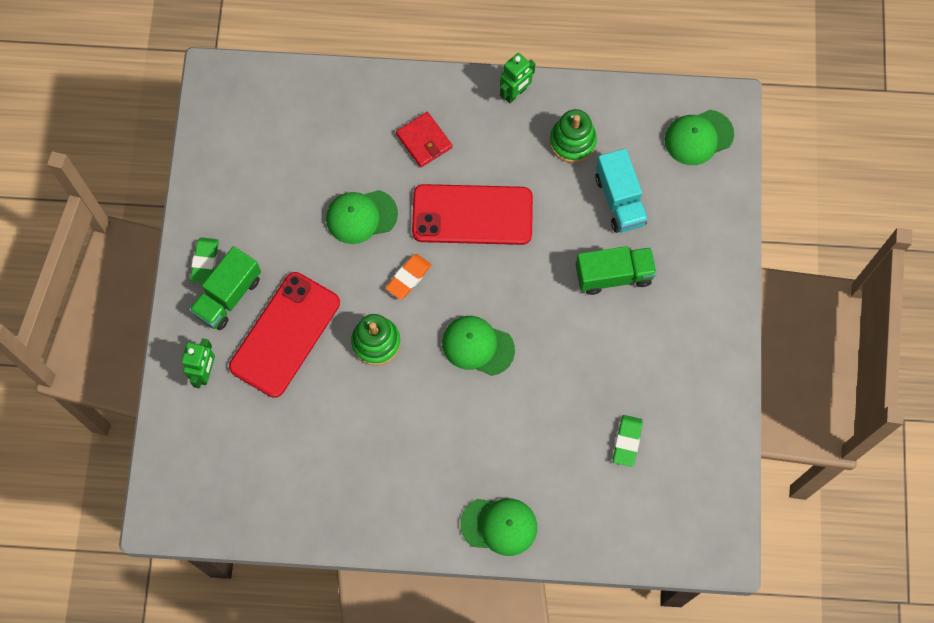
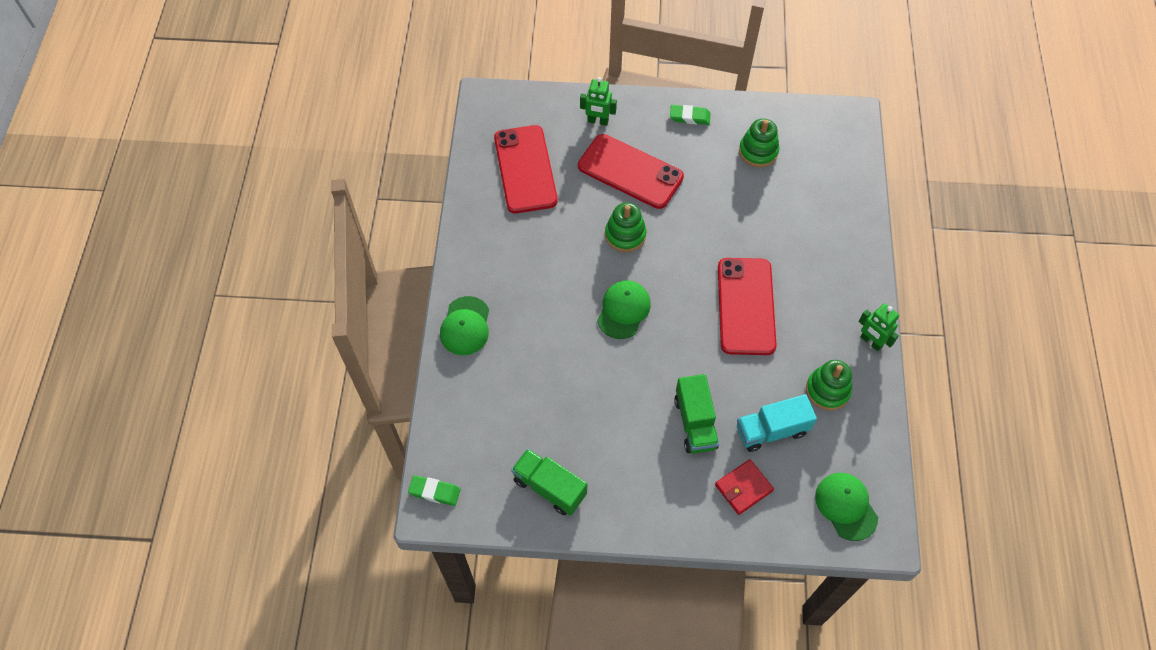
camera: 90 degrees right, 10 degrees down
(228, 296) = (661, 133): green truck -> green truck (549, 487)
(261, 187) = (758, 151): none -> green stacking toy
(276, 461) = (525, 169): none -> red phone
(361, 216) = (737, 222): green cap -> none
(408, 278) = (683, 258): orange eraser -> none
(424, 141) = (813, 268): red wallet -> red wallet (743, 488)
(627, 441) = (536, 429): green eraser -> green eraser (434, 492)

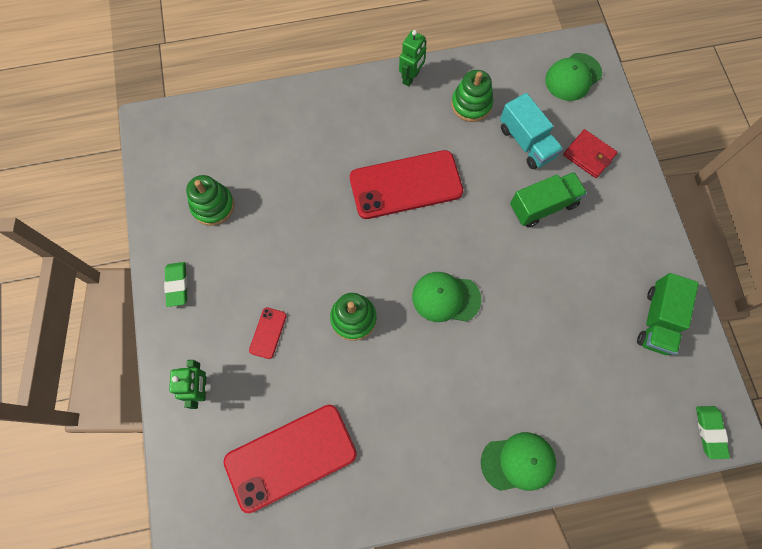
camera: 105 degrees left, 10 degrees up
(630, 172) = (268, 333): red phone -> red phone, size x0.42

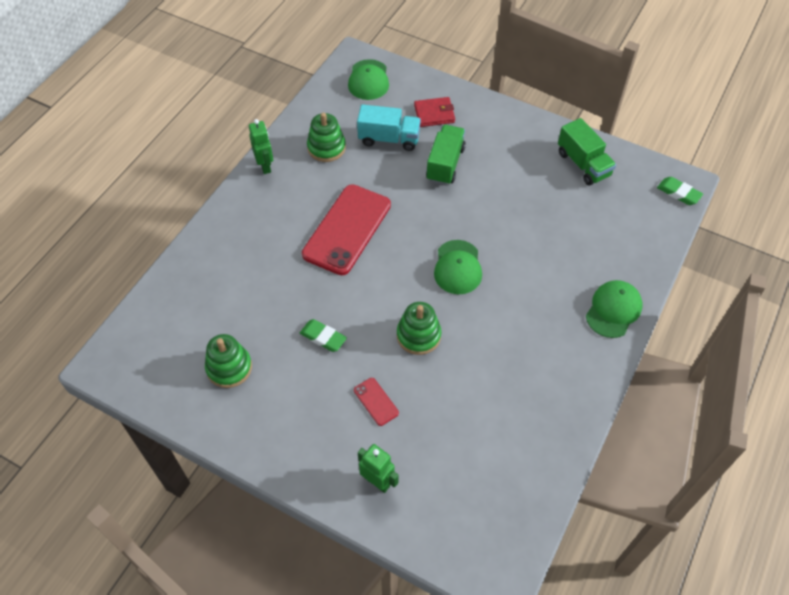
camera: 50 degrees left, 15 degrees down
(177, 285) = (271, 441): green eraser -> green eraser (323, 337)
(290, 457) = (489, 454): red phone -> none
(445, 298) = (457, 267): green cap -> green cap turned 45 degrees counterclockwise

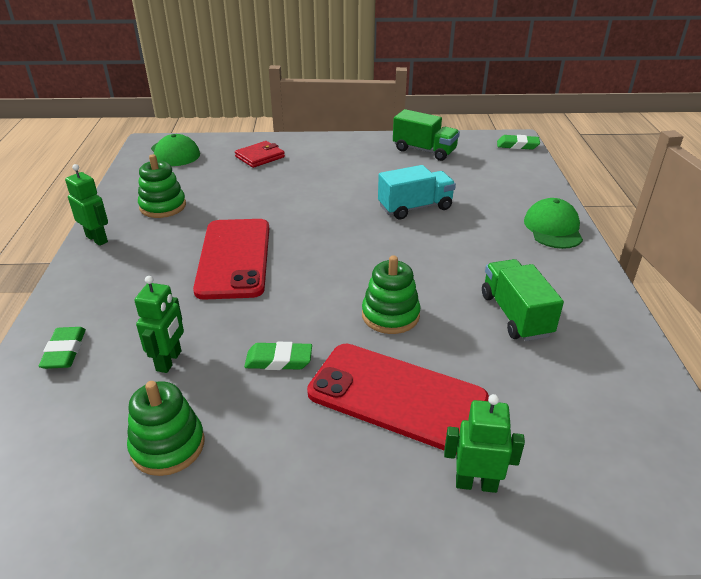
camera: 30 degrees left, 20 degrees down
(204, 267) = (64, 351): none -> green eraser
(259, 305) = (169, 361): none -> green robot
(376, 401) = (397, 396): red phone -> red phone, size x2.36
(389, 139) = (227, 183): turquoise truck -> turquoise truck (415, 207)
(445, 164) = (300, 184): green truck -> green truck (515, 315)
(457, 267) = (380, 248): green cap -> none

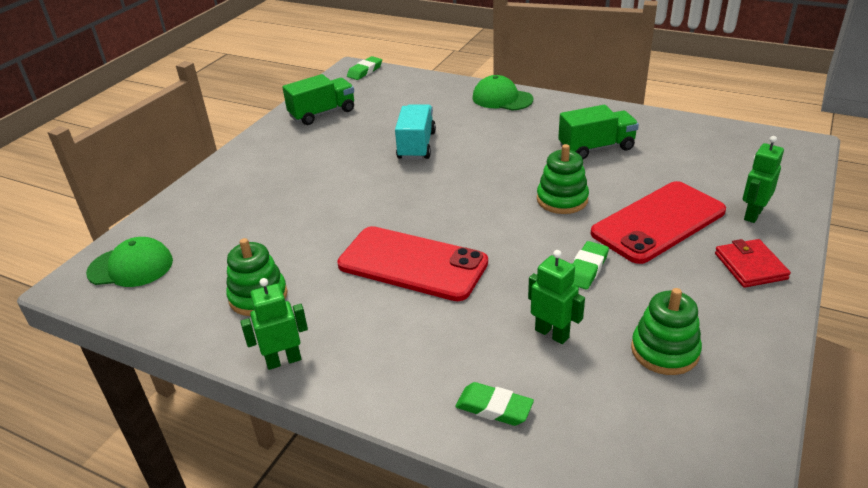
camera: 60 degrees left, 0 degrees up
(260, 157) = (219, 207): red wallet -> red wallet (750, 266)
(515, 315) = (596, 148): green truck -> green truck turned 150 degrees clockwise

